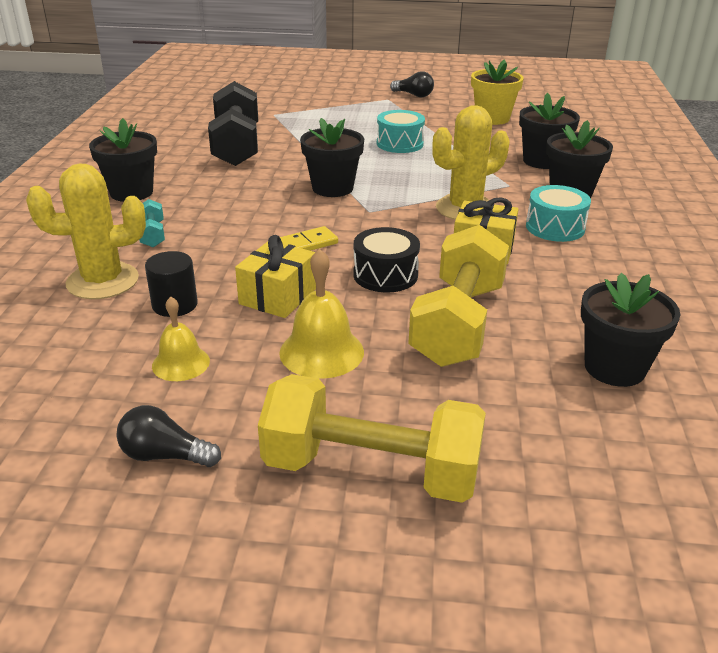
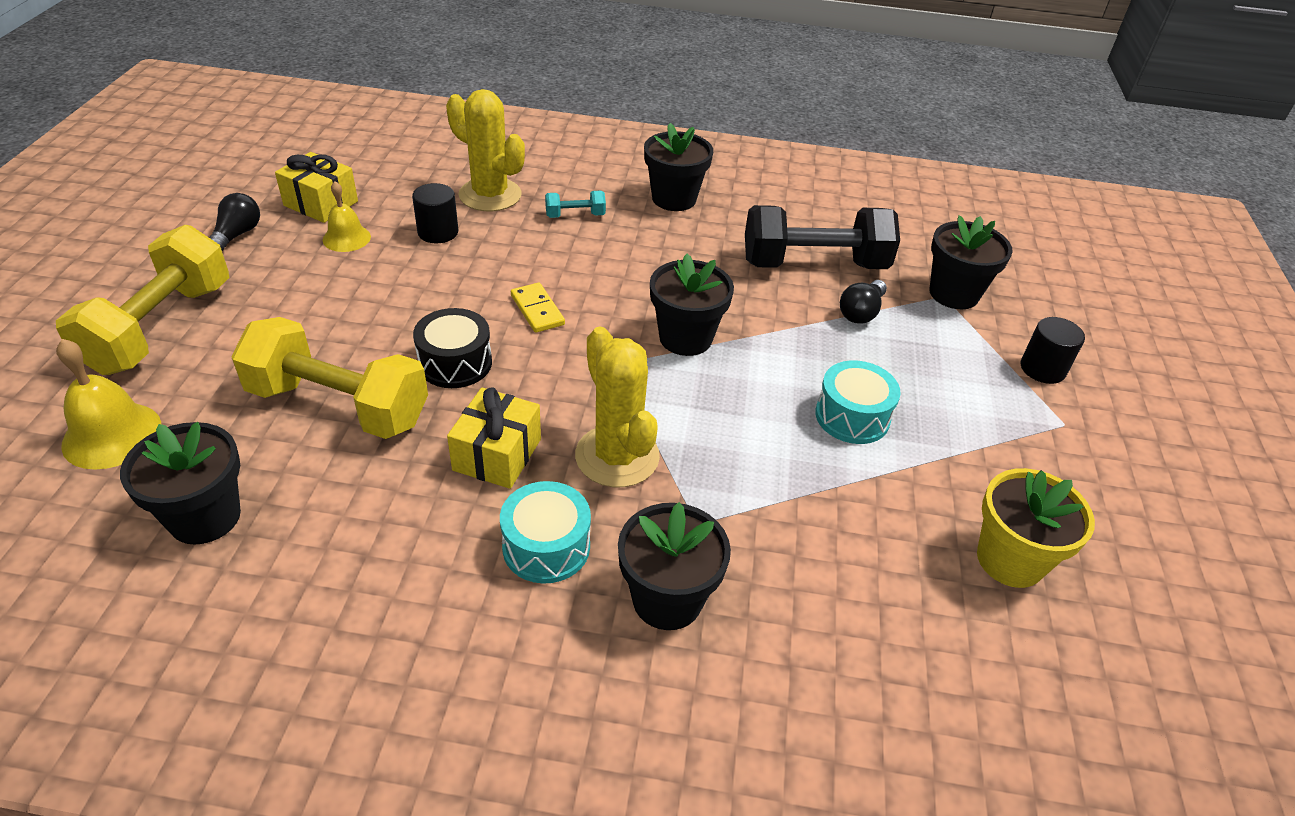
camera: 90 degrees right, 10 degrees up
(102, 281) = (490, 195): yellow cactus -> yellow cactus turned 45 degrees counterclockwise
(278, 296) = (434, 288): yellow gift -> yellow gift (321, 203)
(321, 352) = (329, 311): yellow bell -> yellow bell (112, 435)
(342, 99) = (1042, 369): none -> black cylinder
(414, 95) = (1103, 461): black light bulb -> black light bulb (861, 312)
(542, 161) = (802, 591): black flower pot -> black flower pot (953, 294)

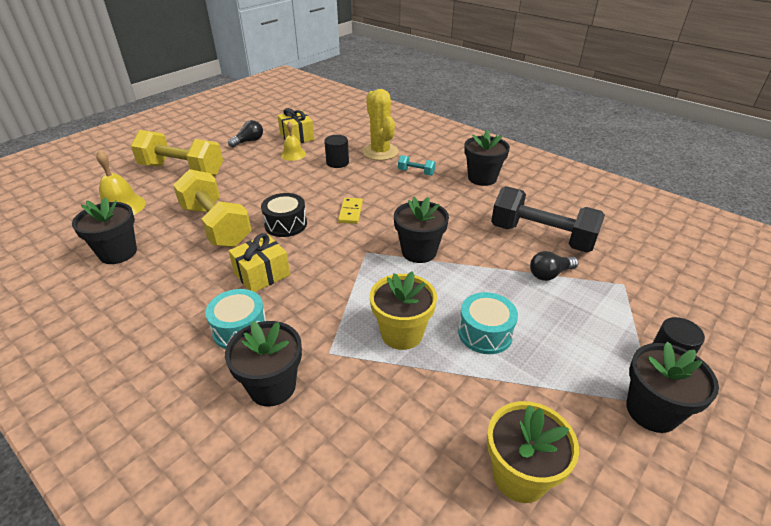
camera: 35 degrees right, 5 degrees down
(160, 327) = (182, 170): yellow dumbbell -> yellow dumbbell turned 60 degrees clockwise
(617, 456) = (320, 299): yellow cactus -> none
(761, 458) = (402, 333): none -> yellow flower pot
(953, 294) = (634, 285): black flower pot -> black flower pot (652, 411)

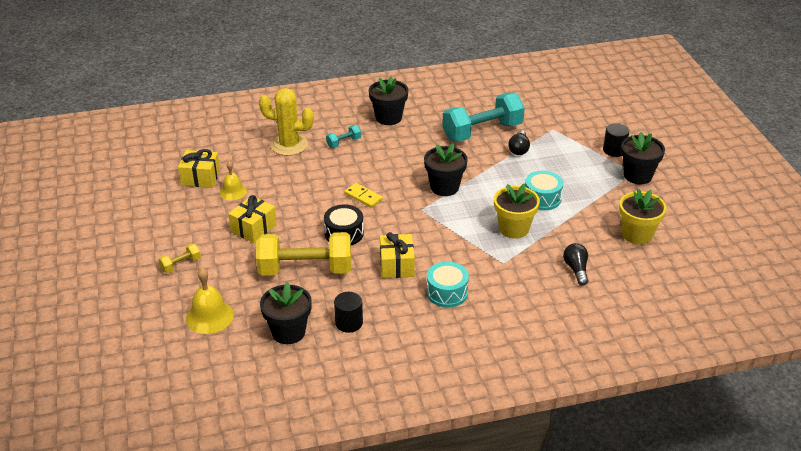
camera: 55 degrees left, 0 degrees up
(182, 170) = (181, 265): yellow dumbbell -> yellow dumbbell, size x0.43
(249, 141) = (171, 208): black light bulb -> black light bulb (576, 269)
(253, 180) = (253, 228): none -> yellow gift
(272, 386) = (510, 294): black flower pot -> none
(337, 162) = (279, 174): black cylinder -> black cylinder (349, 323)
(541, 237) = (482, 132): black dumbbell -> turquoise dumbbell

